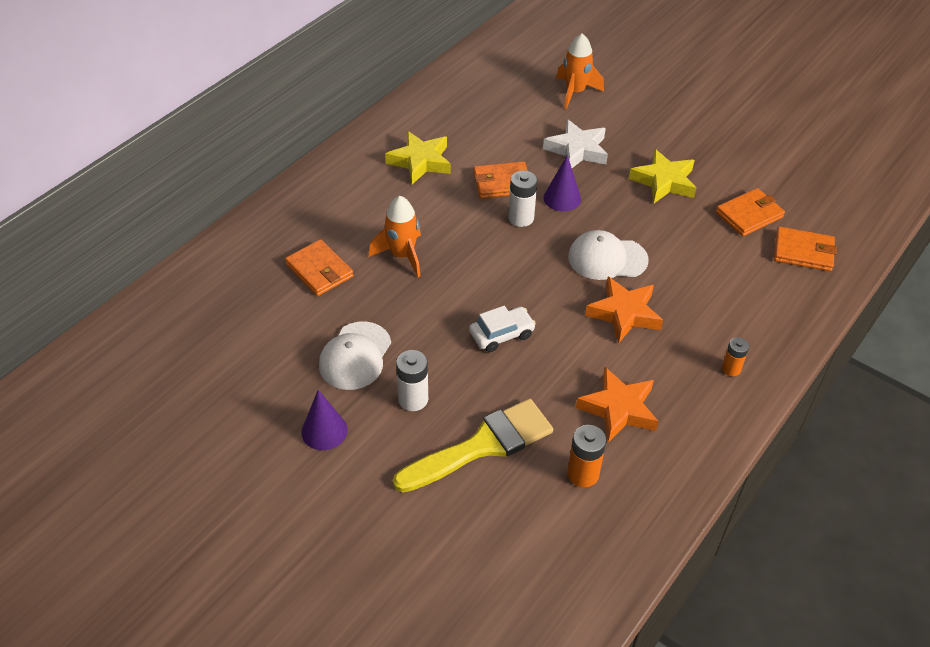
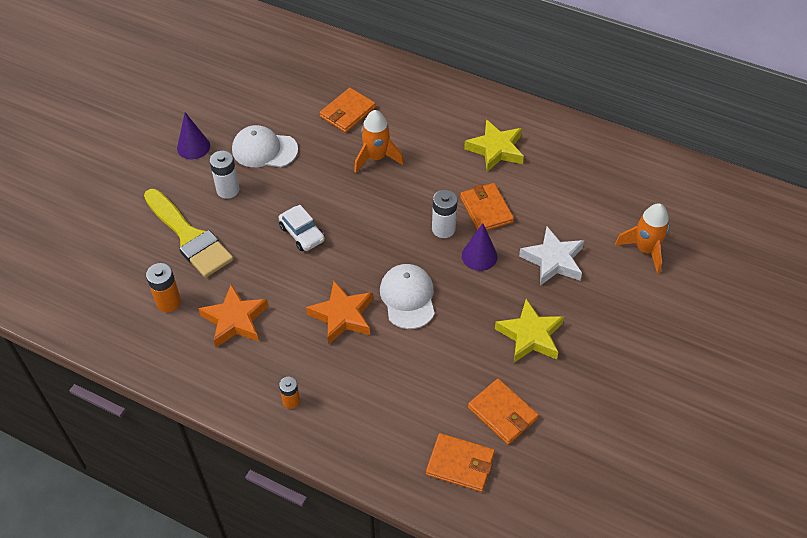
camera: 80 degrees right, 5 degrees up
(803, 252) = (460, 464): orange wallet -> orange wallet turned 75 degrees counterclockwise

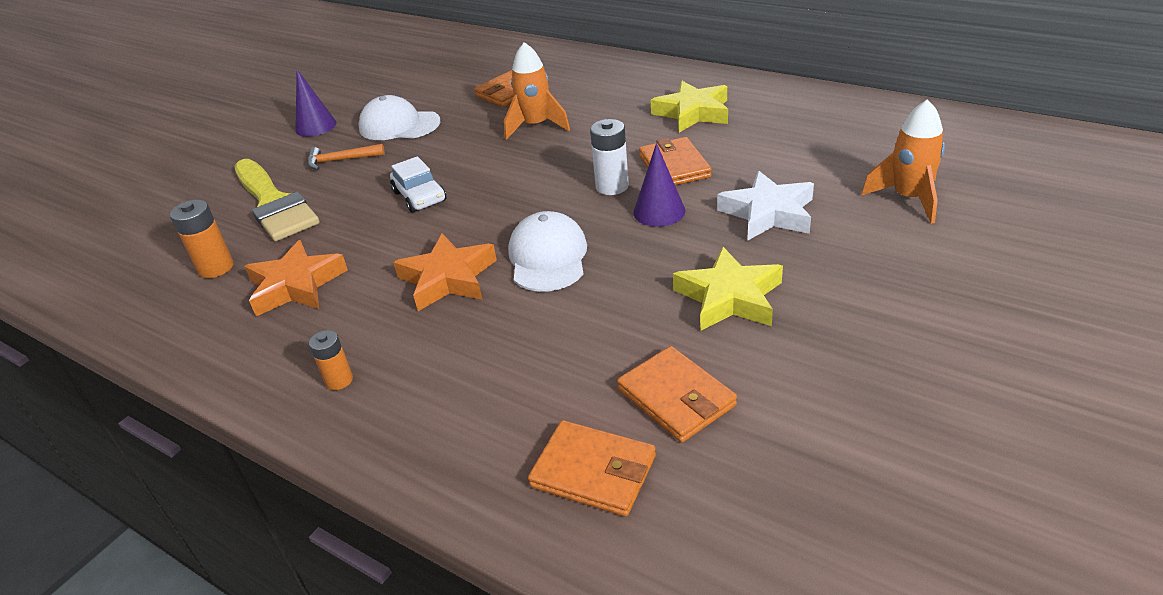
camera: 10 degrees right, 15 degrees down
(228, 190) = (341, 160): white battery -> orange hammer

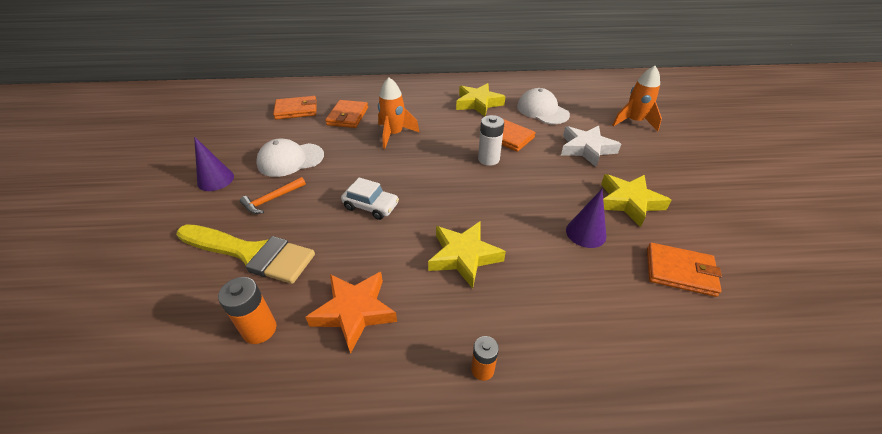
camera: 40 degrees left, 5 degrees up
(448, 278) = (464, 256): orange star -> yellow star
(548, 257) = (508, 216): white cap -> white cap (542, 110)
(594, 471) = (703, 340): orange wallet -> orange wallet (296, 110)
(659, 211) = (533, 165): purple cone -> purple cone (586, 233)

